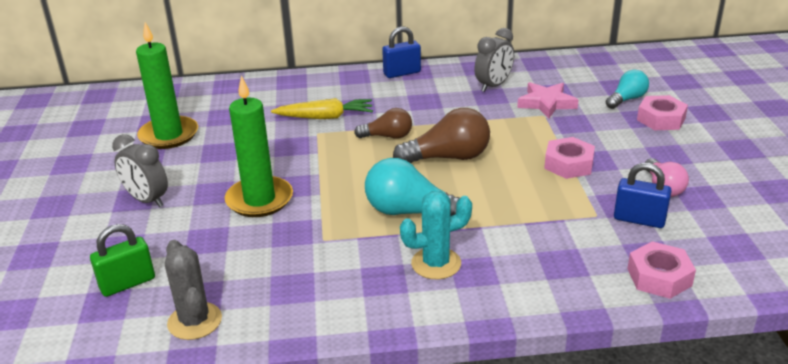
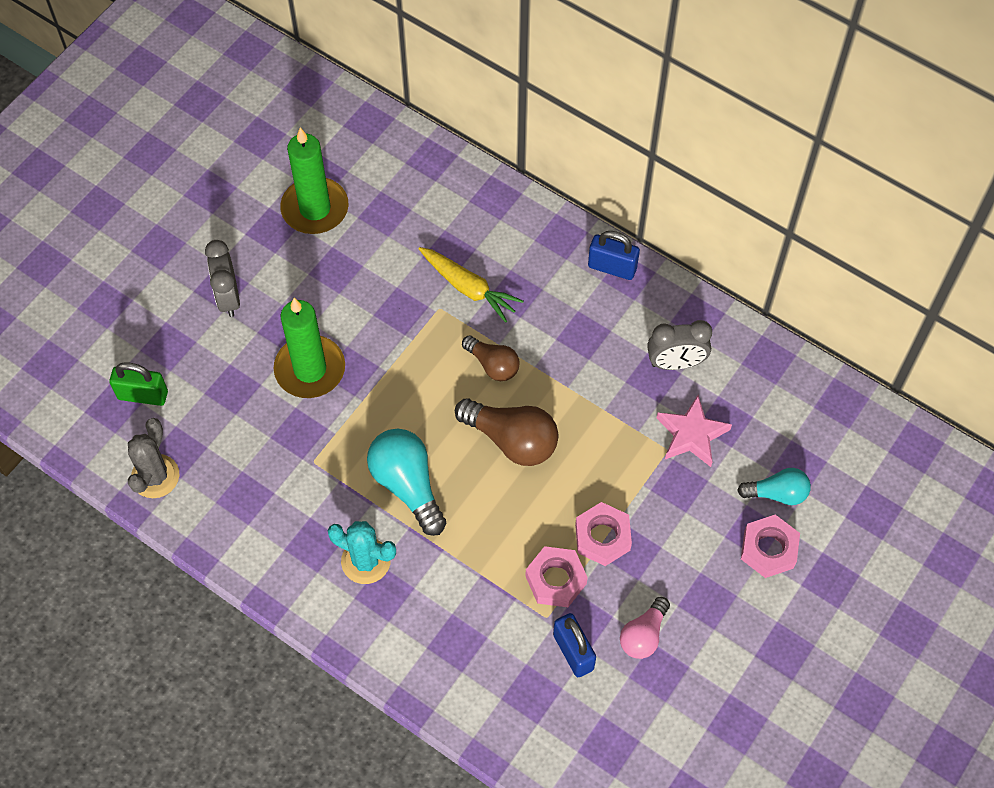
camera: 40 degrees right, 30 degrees up
(659, 277) = (508, 720): pink nut -> pink nut (556, 580)

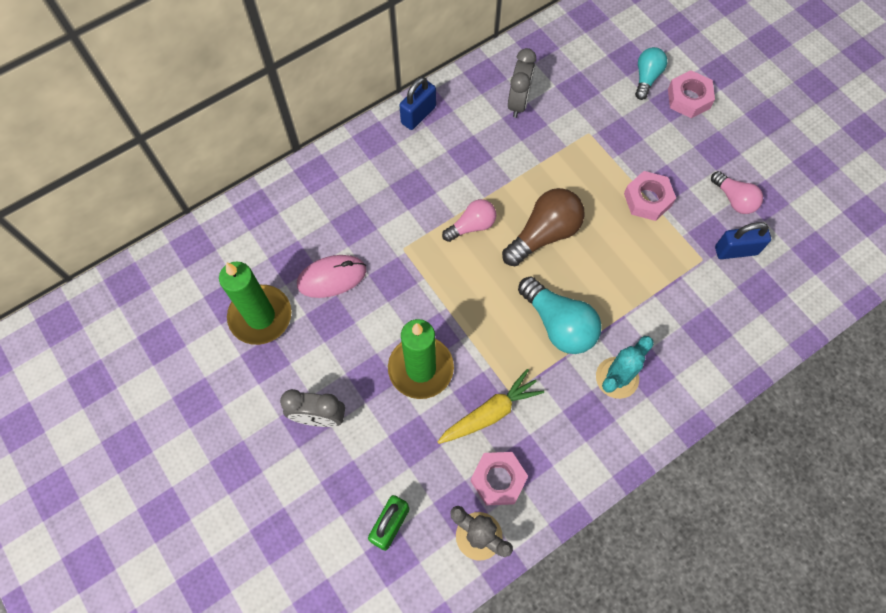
camera: 70 degrees left, 5 degrees up
(380, 255) = (332, 277): none -> pink mouse
(407, 485) = (558, 324): turquoise light bulb -> turquoise light bulb turned 120 degrees counterclockwise
(468, 288) = (393, 221): yellow carrot -> yellow carrot (490, 413)
(493, 365) = (471, 226): brown light bulb -> pink light bulb
(556, 580) = (673, 243): pink nut -> pink nut (498, 479)
(691, 434) = (581, 113): pink star -> none

